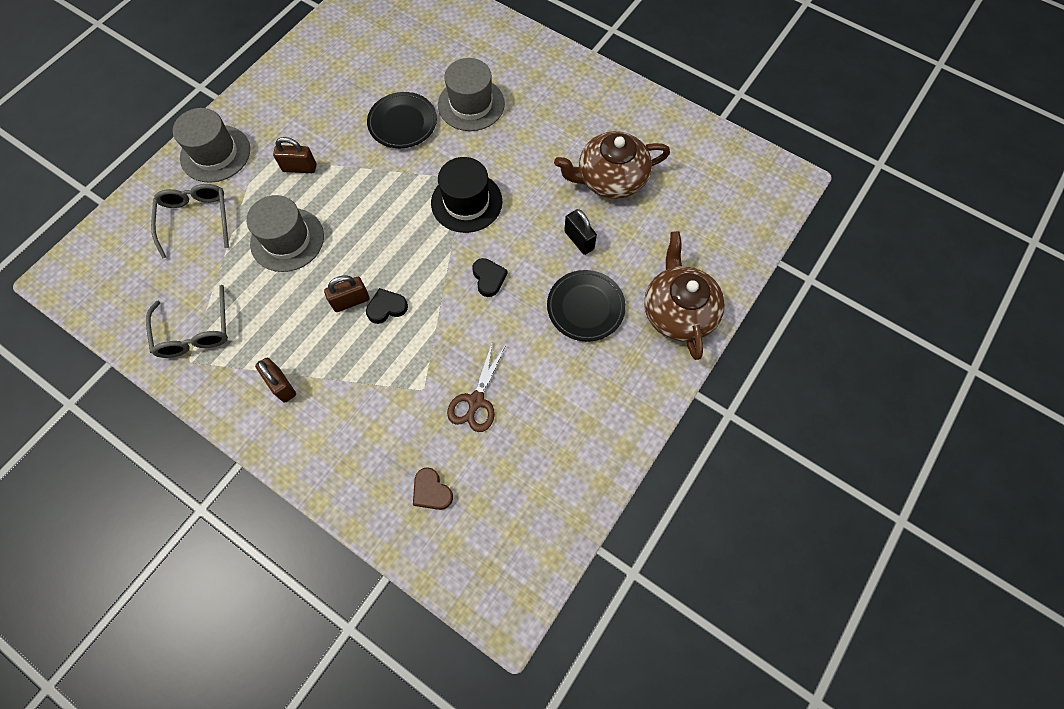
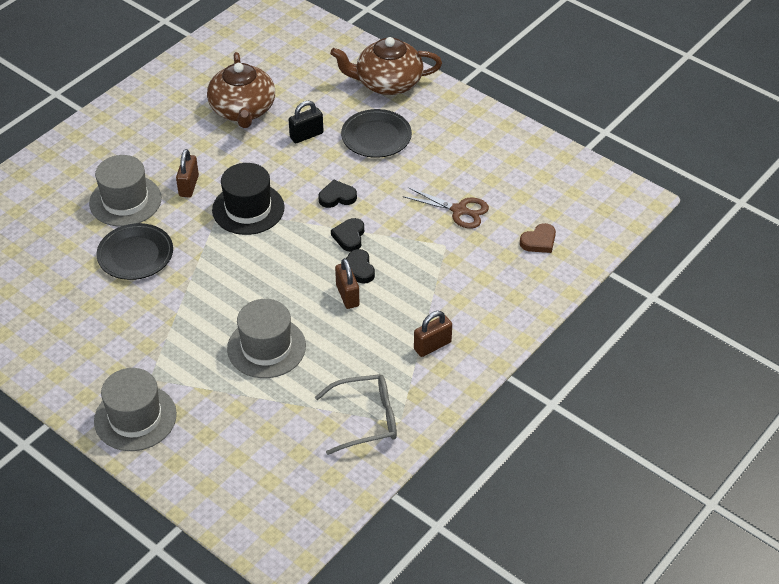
camera: 85 degrees left, 20 degrees down
(196, 220) = (225, 429): grey glasses -> none
(299, 168) = (174, 340): brown padlock -> brown padlock (189, 186)
(432, 295) = (349, 237): none -> black heart

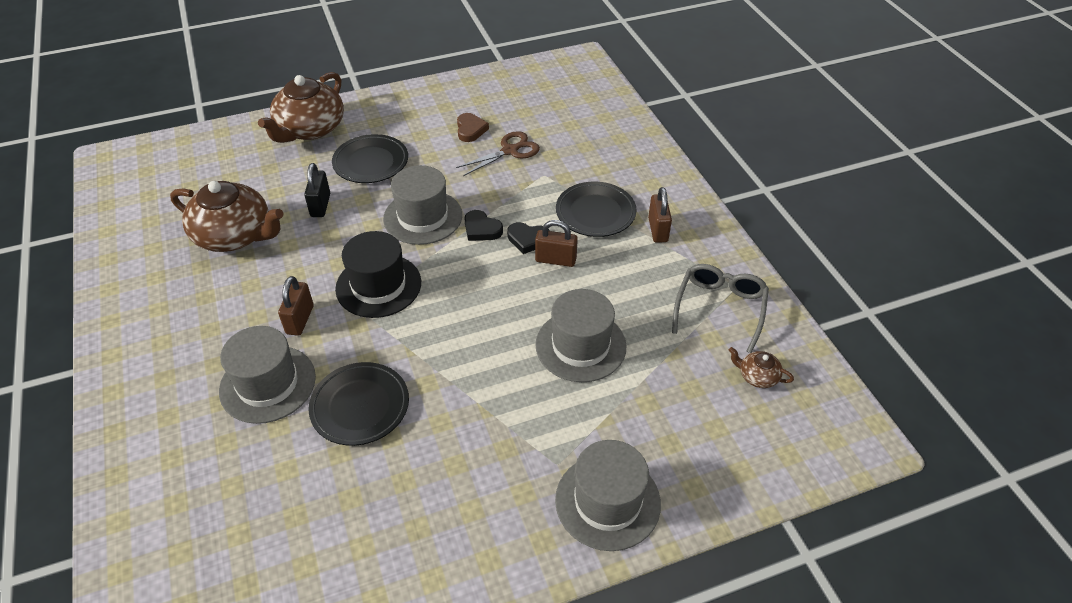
camera: 60 degrees left, 0 degrees up
(189, 186) = (300, 320): brown padlock -> brown padlock turned 60 degrees clockwise
(306, 467) = (757, 376): none -> brown teapot
(337, 197) = (423, 217): black heart -> grey hat
(423, 297) = (595, 213): none -> black plate
(539, 241) = (583, 123): brown heart -> brown heart (470, 130)

